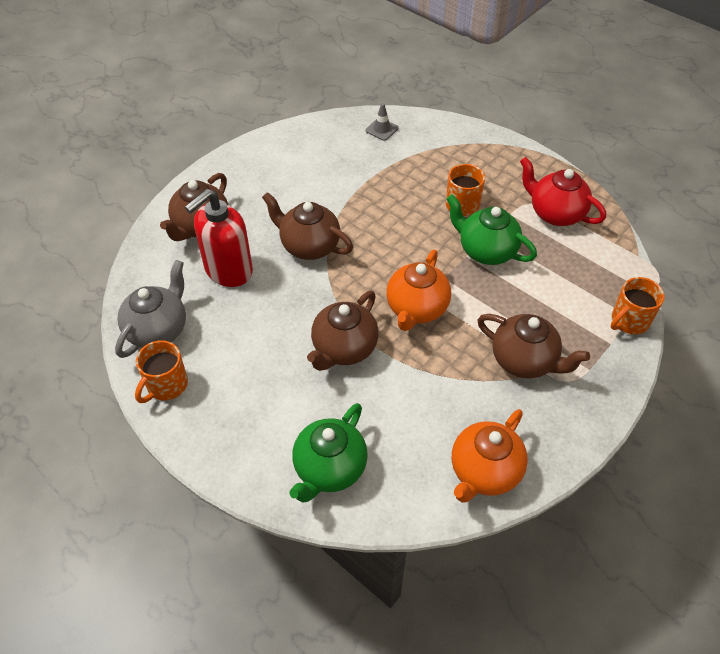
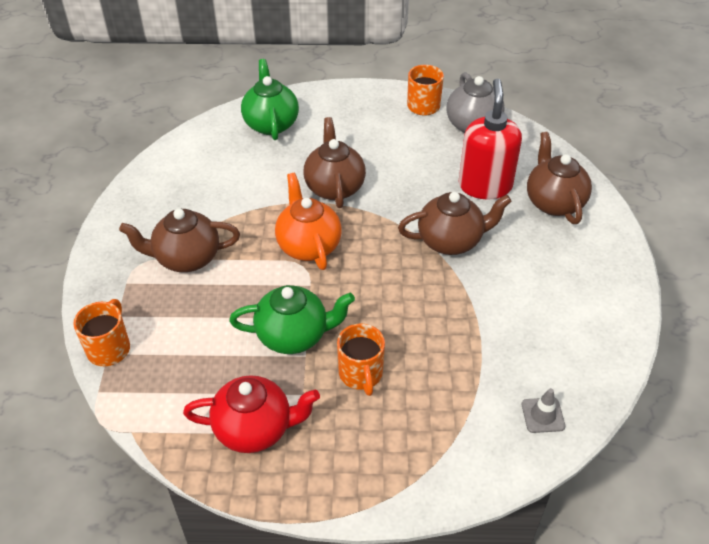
camera: 140 degrees right, 5 degrees down
(484, 472) = (167, 174): orange teapot -> none

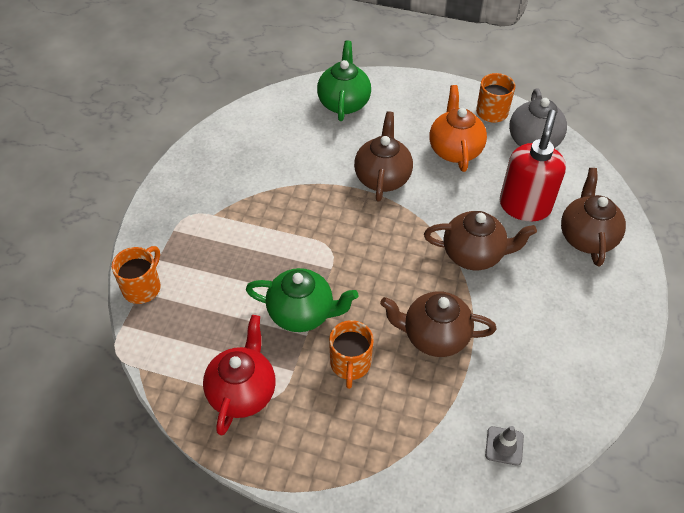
camera: 15 degrees right, 5 degrees up
(186, 258) = (231, 218): brown teapot -> brown teapot (434, 336)
(255, 429) = (242, 392): red teapot -> red teapot turned 90 degrees counterclockwise
(308, 245) = (341, 230): orange teapot -> orange teapot (455, 150)

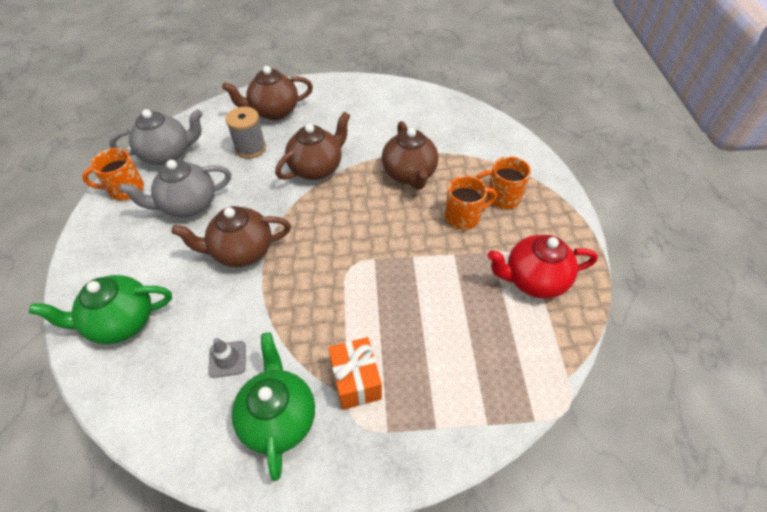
camera: 110 degrees left, 0 degrees up
(142, 287) = (480, 425): orange mug -> orange mug (501, 197)
(221, 223) = (356, 381): none -> orange gift
(302, 313) = (434, 264): green teapot -> green teapot (279, 418)
(455, 150) = (188, 205): orange teapot -> grey teapot
(474, 254) = (317, 168): brown teapot -> brown teapot turned 60 degrees clockwise
(504, 446) = (473, 125): grey traffic cone -> grey traffic cone (227, 359)
(524, 206) = (250, 148): red soap dispenser -> grey spool

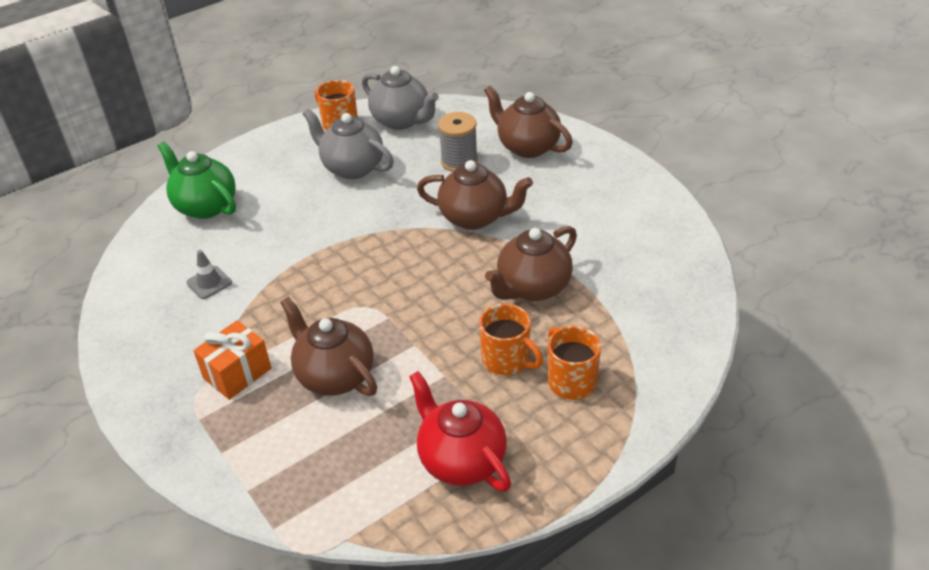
camera: 60 degrees right, 10 degrees down
(242, 251) = (326, 228): brown teapot -> brown teapot (334, 376)
(279, 418) = (173, 343): green teapot -> none

